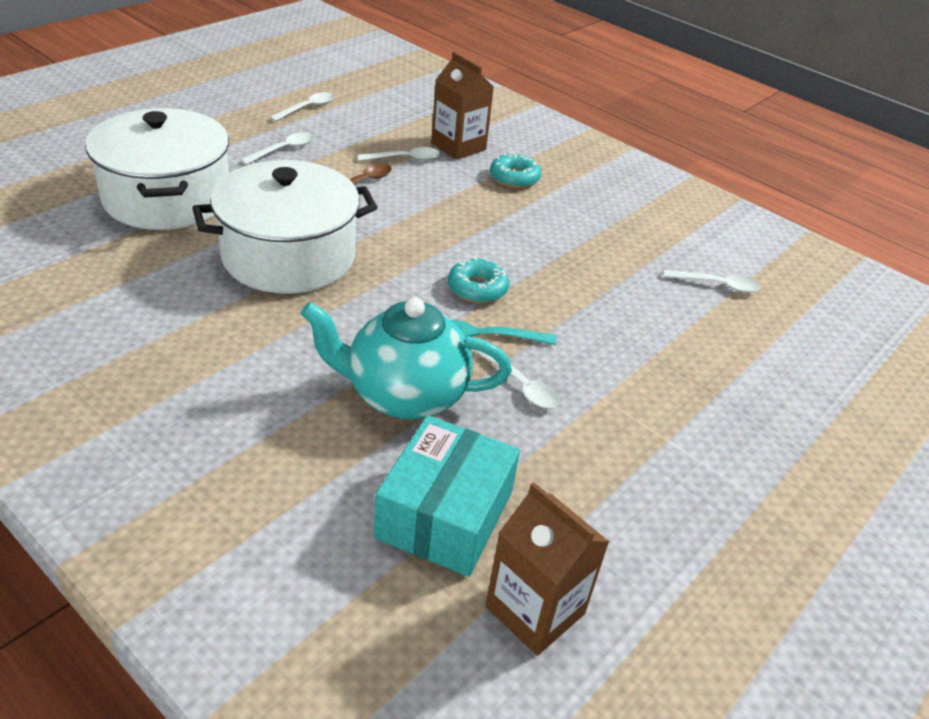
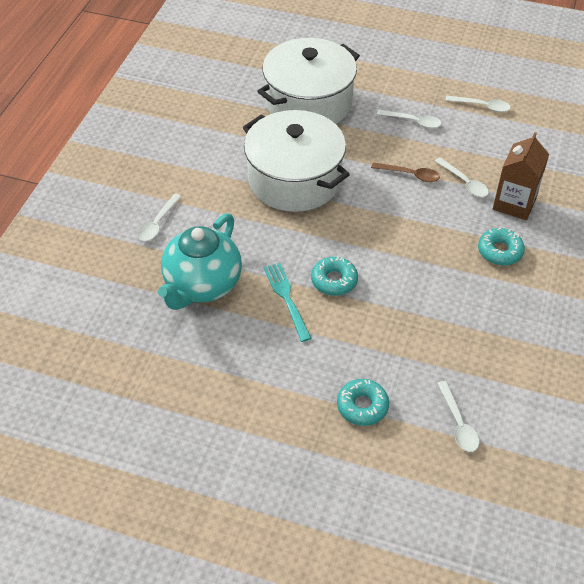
camera: 70 degrees right, 10 degrees up
(405, 395) = (202, 285): turquoise teapot -> turquoise teapot turned 135 degrees counterclockwise
(445, 515) = (118, 339): turquoise box -> none
(520, 384) = (248, 336): white spoon -> white spoon (157, 223)
(535, 610) = (72, 401): brown carton -> none
(669, 336) = (362, 406): none -> turquoise donut

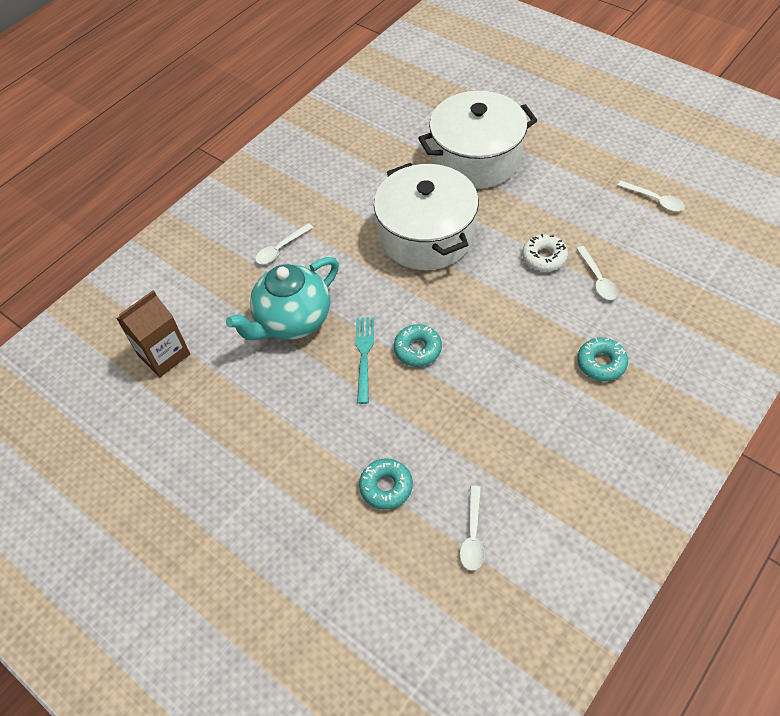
camera: 25 degrees right, 5 degrees up
(410, 175) = (544, 257): brown spoon -> white donut
(413, 121) = (573, 201): white spoon -> none
(514, 203) = (641, 315): brown carton -> brown carton (164, 355)

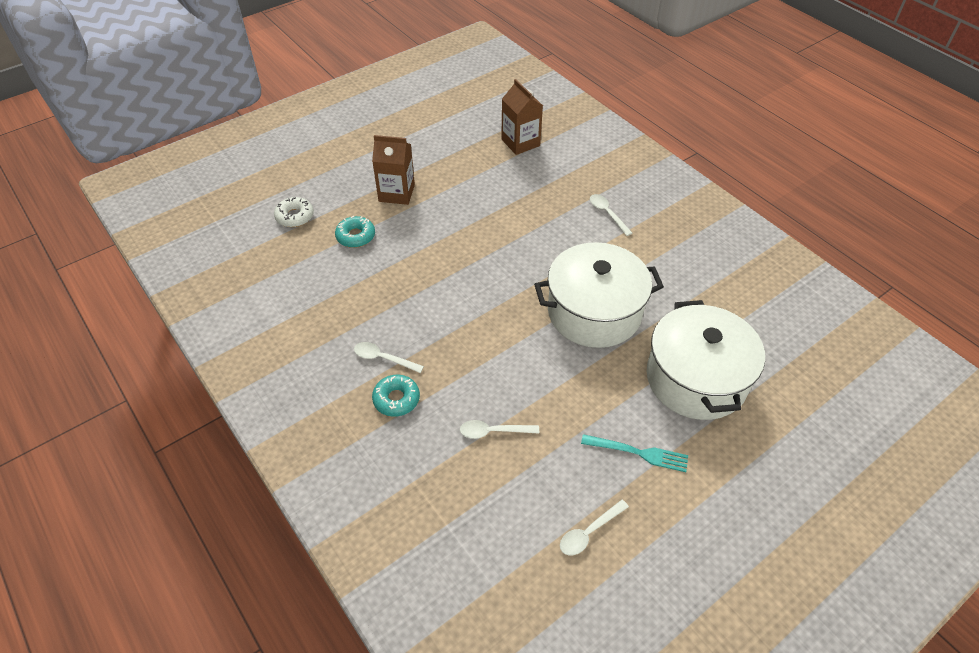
camera: 100 degrees right, 5 degrees down
(292, 467) = (396, 193): none -> brown carton
(293, 321) = (526, 210): turquoise teapot -> none
(364, 355) = (474, 245): turquoise fork -> turquoise fork (638, 453)
(417, 349) = (466, 278): turquoise donut -> none
(472, 535) = (294, 273): white spoon -> white spoon (383, 358)
(544, 257) = (536, 395): white donut -> white donut (295, 216)

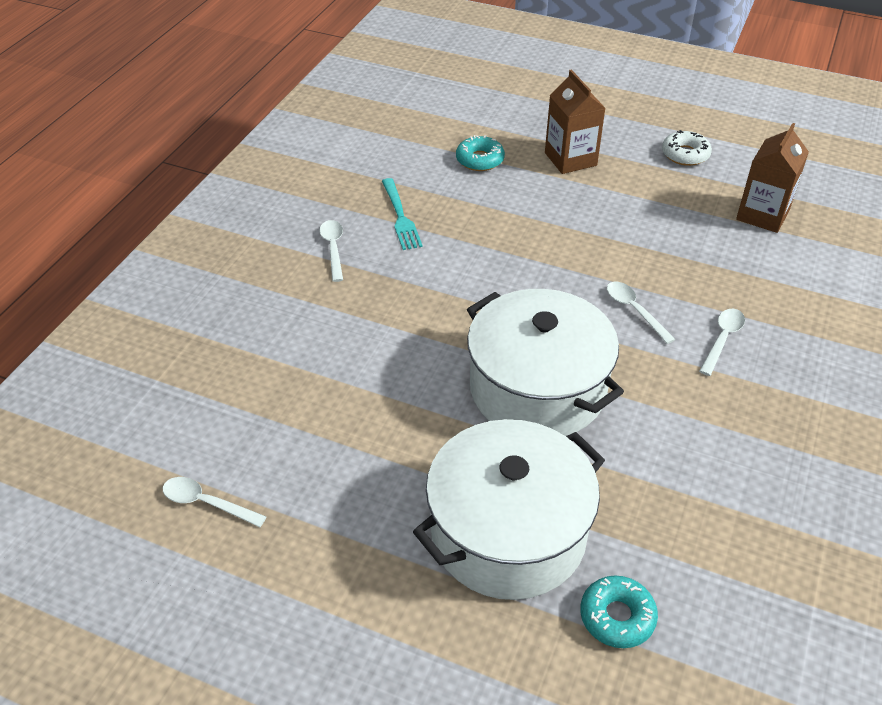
camera: 60 degrees right, 5 degrees down
(295, 216) = (468, 112): white donut -> white donut (685, 154)
(396, 399) = (288, 279): turquoise donut -> turquoise donut (617, 617)
(493, 431) = (294, 369): white spoon -> white spoon (634, 310)
(638, 453) = (346, 511): turquoise fork -> turquoise fork (400, 216)

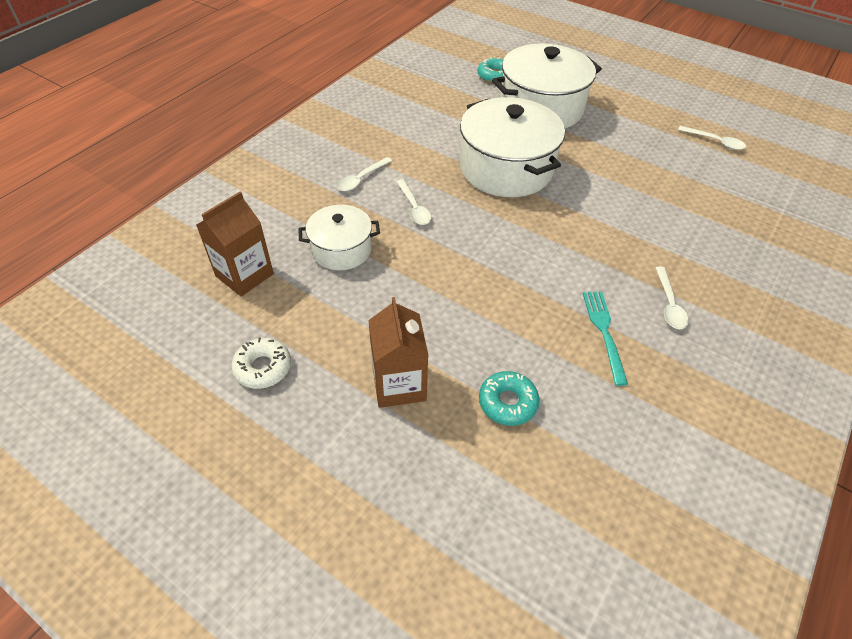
camera: 170 degrees left, 5 degrees up
(686, 251) = (341, 249): none -> white pot

